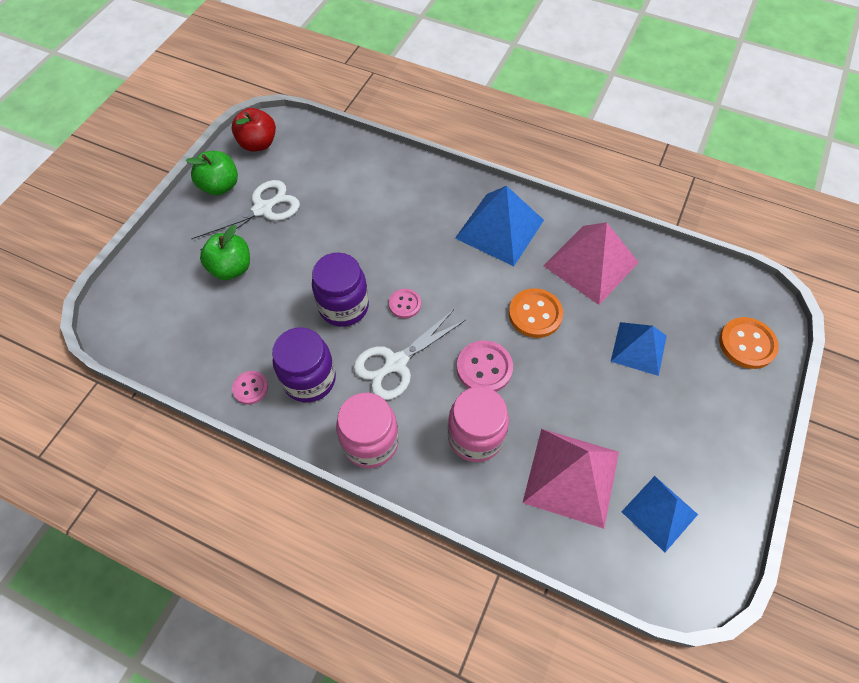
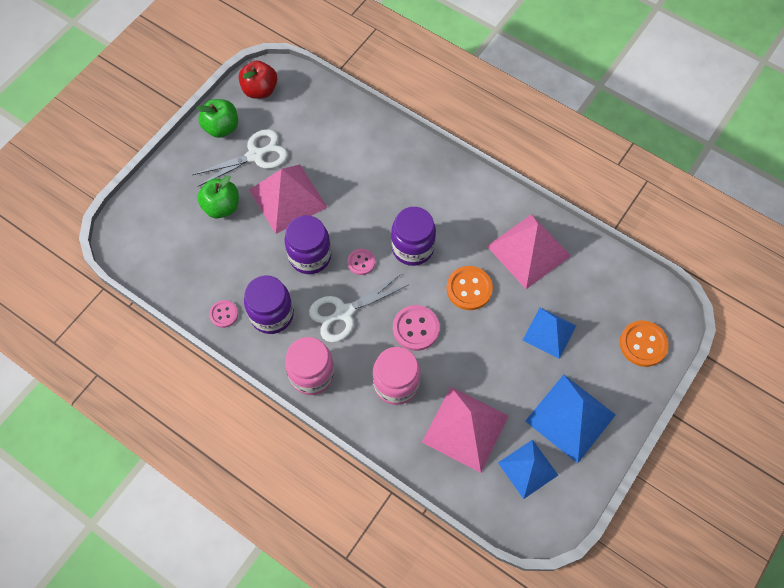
camera: 10 degrees right, 5 degrees up
(307, 248) = (288, 198): none -> pink pyramid
(460, 280) = (412, 248): none -> purple jar
(499, 229) = (457, 206): blue pyramid -> blue pyramid (570, 418)

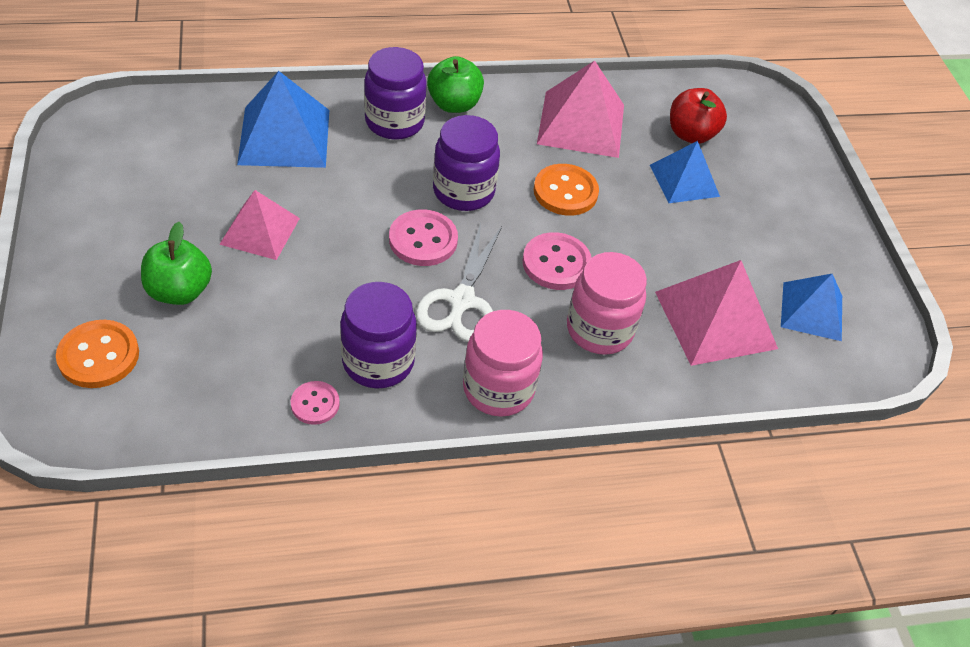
camera: 50 degrees left, 15 degrees down
(221, 127) = (84, 209): green apple -> green apple (454, 104)
(256, 155) = (166, 211): white scissors -> none
(260, 90) = (97, 144): red apple -> red apple (691, 134)
(288, 198) = (260, 231): pink pyramid -> pink pyramid, size x0.65
(310, 256) = (356, 272): purple jar -> purple jar (394, 122)
(361, 262) = (423, 240): pink button -> pink button, size x1.63
(570, 418) = (790, 239): blue pyramid -> blue pyramid (284, 136)
(643, 344) = (770, 137): orange button -> orange button (99, 356)

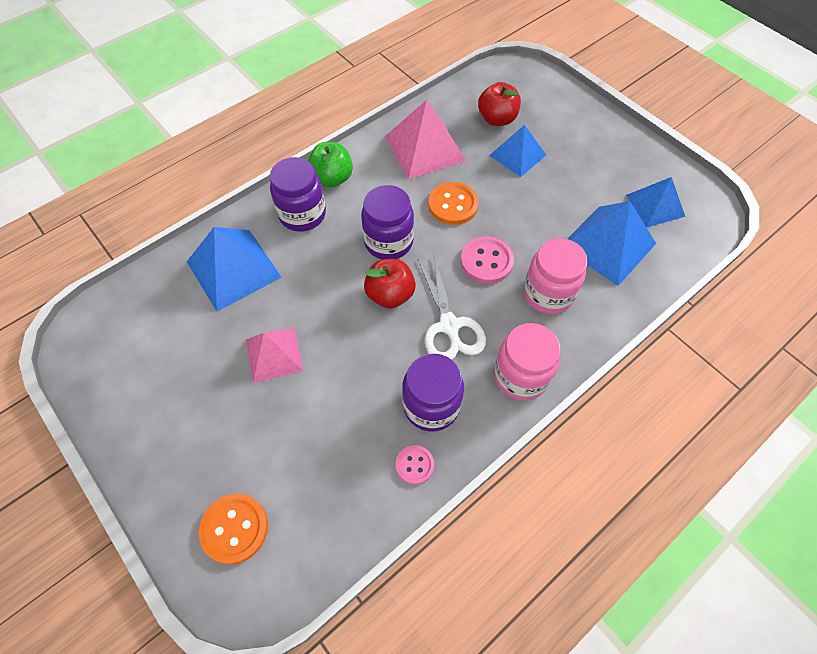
camera: 25 degrees left, 10 degrees up
(180, 291) = (253, 438): green apple -> none
(423, 240) = (390, 295): pink button -> red apple
(715, 320) = (608, 244): pink pyramid -> blue pyramid

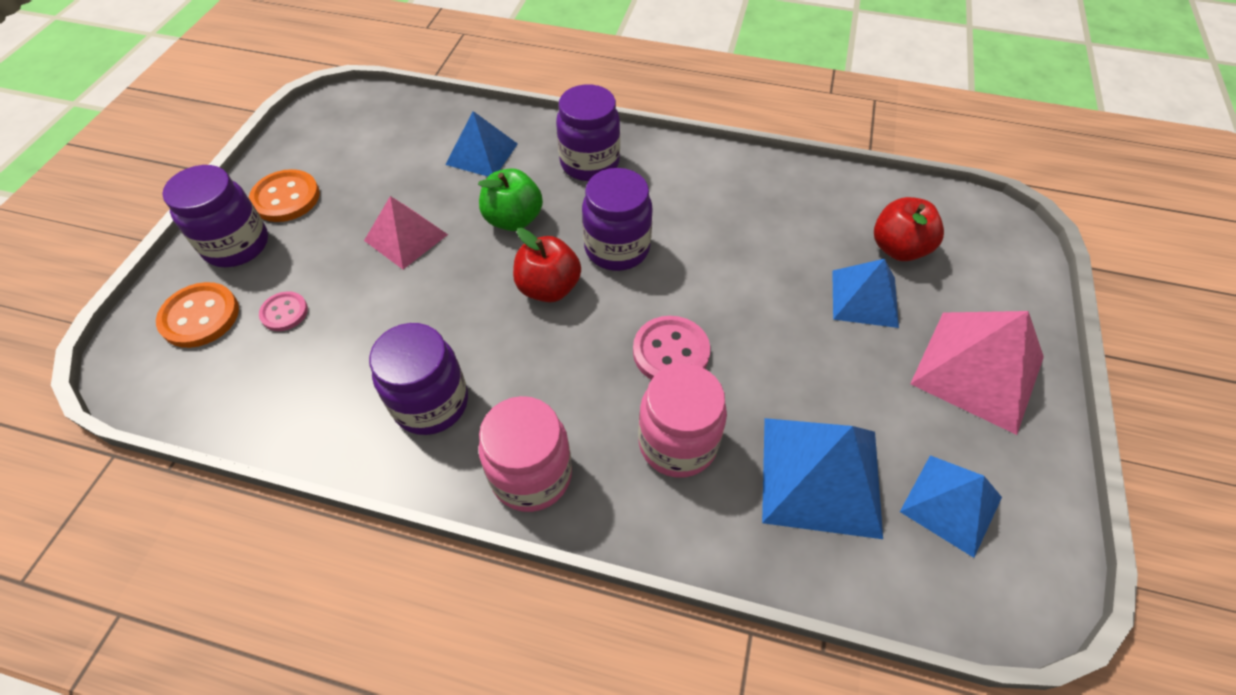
camera: 55 degrees right, 5 degrees down
(178, 474) = (237, 245): none -> purple jar
(234, 269) = (482, 154): blue pyramid -> blue pyramid, size x0.65
(332, 178) = (657, 159): green apple -> green apple (513, 219)
(414, 465) = (346, 428): pink button -> pink button (284, 312)
(425, 148) = (778, 208): pink pyramid -> pink pyramid (977, 370)
(449, 326) = (549, 364): white scissors -> none
(453, 205) = (722, 276): orange button -> orange button (286, 198)

